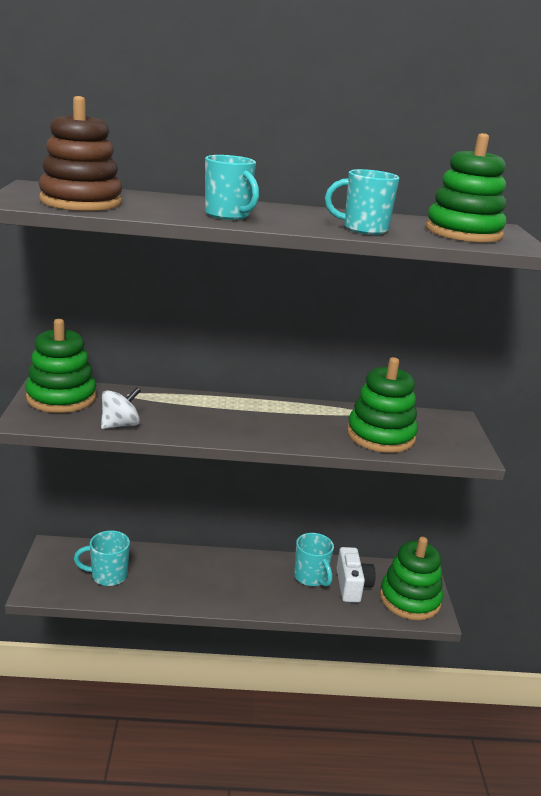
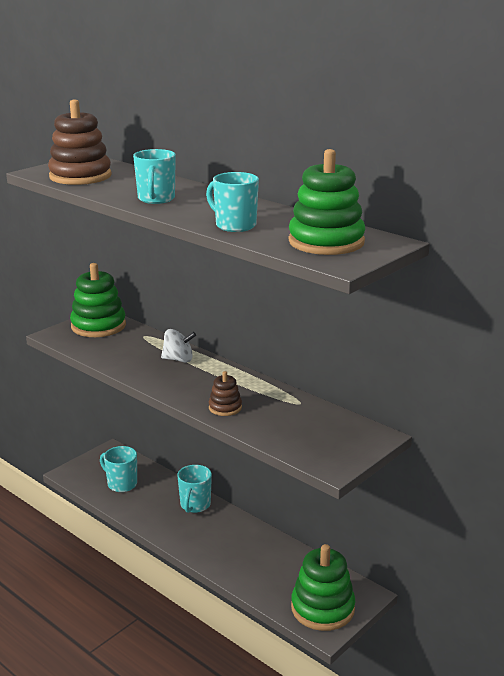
camera: 45 degrees right, 0 degrees up
(120, 425) = (103, 355): white spinning top -> white spinning top (178, 359)
(311, 577) = (262, 552): turquoise mug -> turquoise mug (195, 505)
(317, 436) = (225, 407): none -> brown stacking toy
(352, 586) = (287, 574): white camera -> none
(380, 436) = (278, 424): green stacking toy -> none

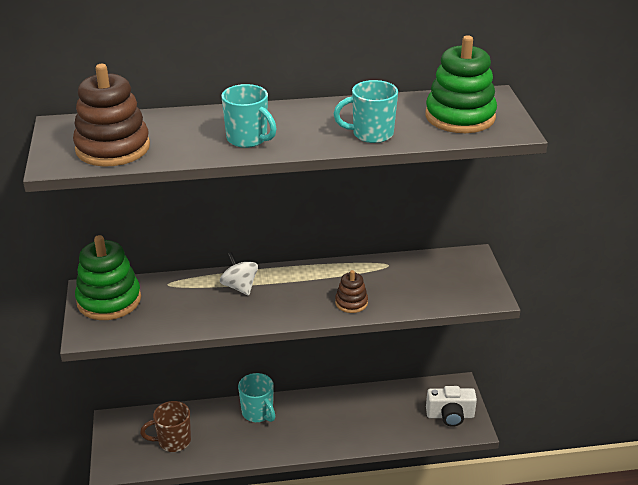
camera: 50 degrees left, 10 degrees up
(121, 484) = (173, 441): turquoise mug -> brown mug
(178, 359) = (239, 287): white spinning top -> white spinning top turned 75 degrees counterclockwise
(322, 608) = (450, 416): green stacking toy -> white camera

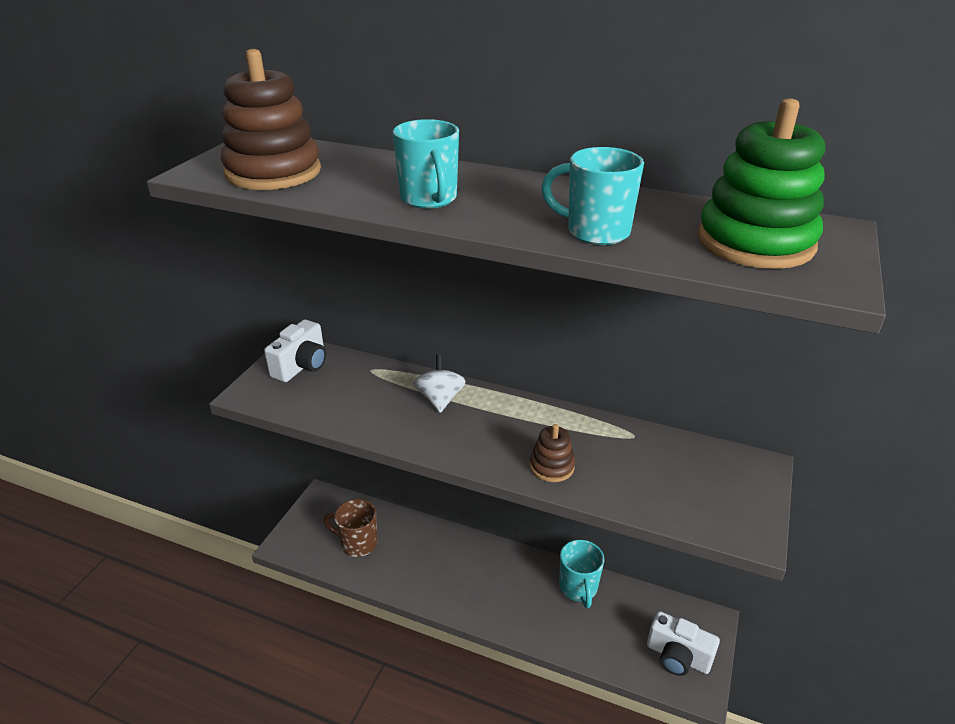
camera: 30 degrees right, 0 degrees up
(109, 300) = (302, 366): green stacking toy -> white camera
(258, 413) = (459, 550): turquoise mug -> turquoise mug (578, 588)

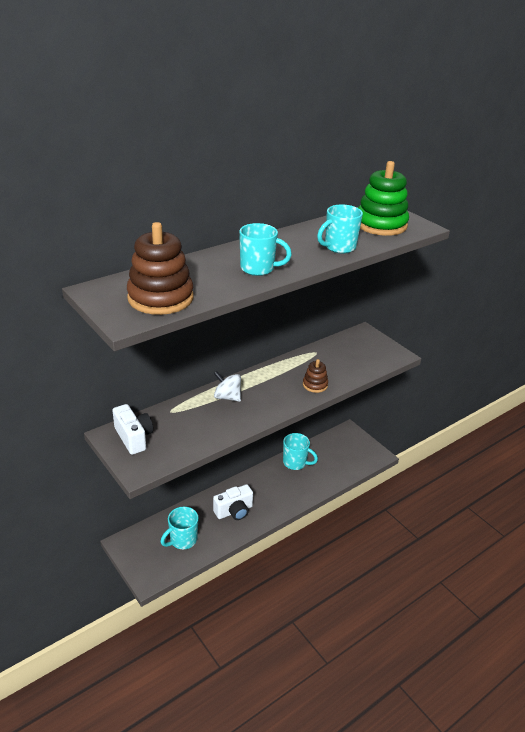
camera: 60 degrees left, 0 degrees up
(357, 543) = (182, 540): brown mug -> turquoise mug
(677, 657) = (358, 452): white camera -> white camera (234, 511)

